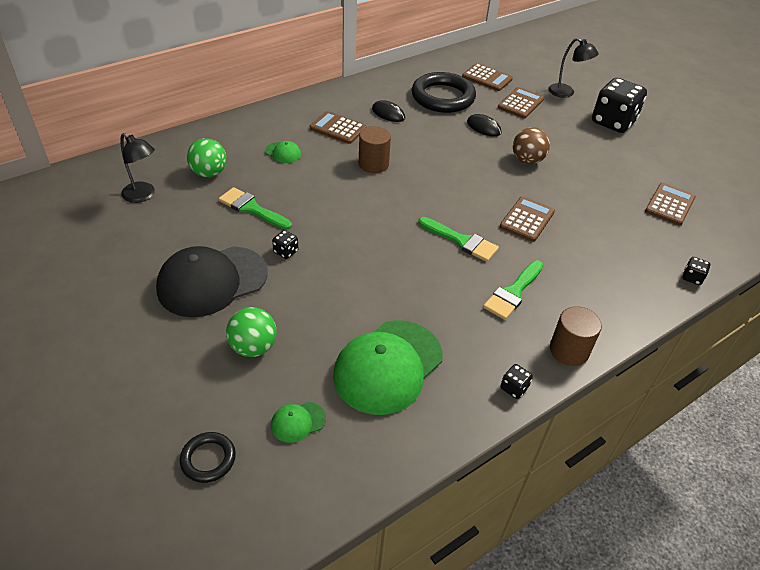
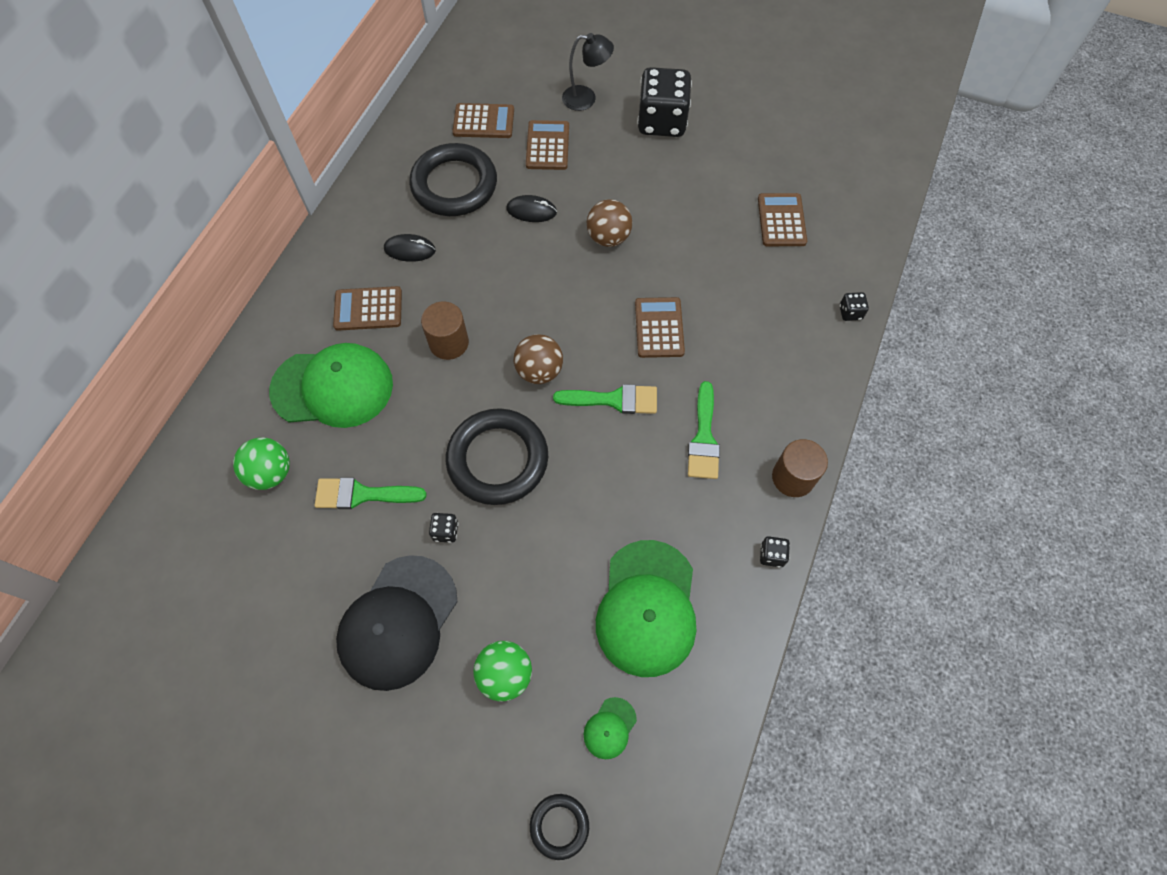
camera: 30 degrees left, 20 degrees up
(143, 195) = (219, 555): black lamp -> none
(283, 153) = (333, 387): green cap -> green cap, size x2.36
(353, 233) = (497, 459): none -> black ring
(421, 203) = (539, 371): none -> brown ball

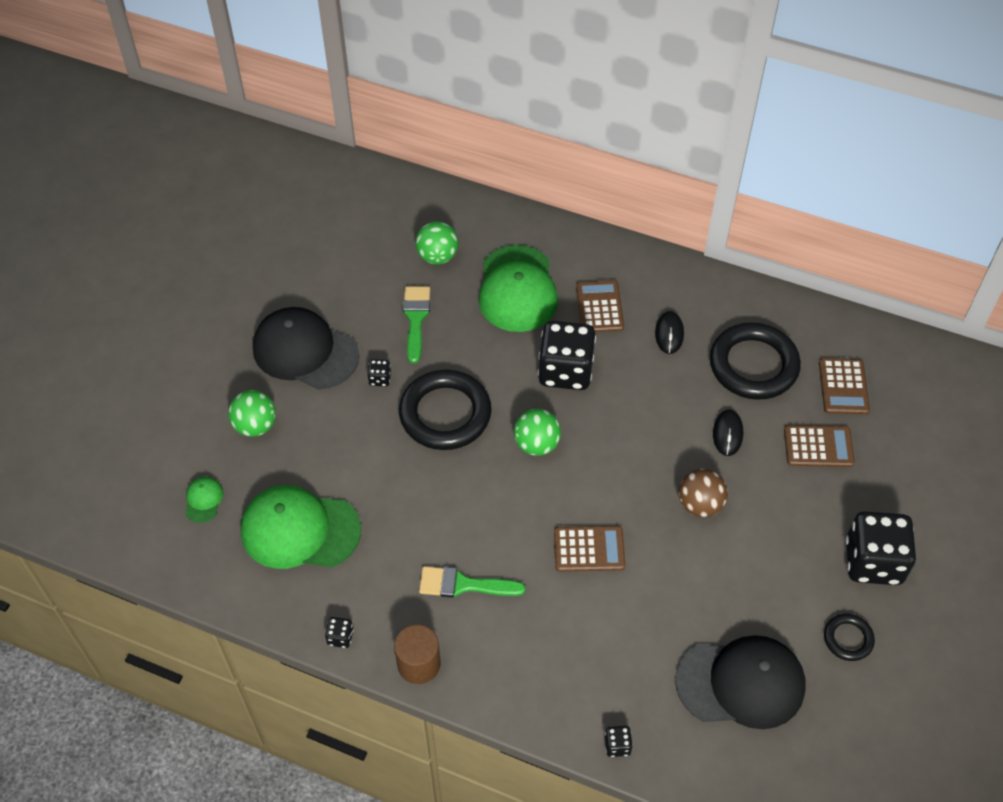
camera: 90 degrees right, 10 degrees down
(449, 342) = (565, 371): brown cylinder -> black dice
(539, 371) = (536, 444): brown ball -> green ball
(559, 826) = (137, 465): black ring -> black ring (848, 639)
(586, 98) = (895, 484): black lamp -> none
(610, 728) = (203, 500): green cap -> green cap turned 60 degrees clockwise
(614, 400) = (505, 507): green brush -> none
(781, 220) = (741, 683): brown calculator -> black cap

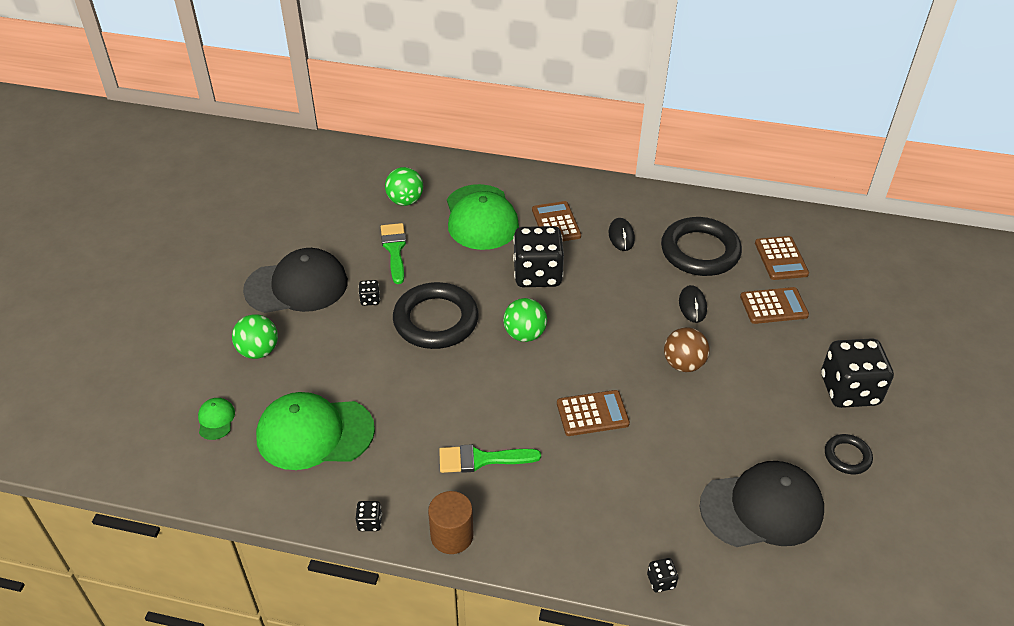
camera: 10 degrees left, 10 degrees down
(305, 351) = (297, 286): black cap -> black cap turned 150 degrees clockwise

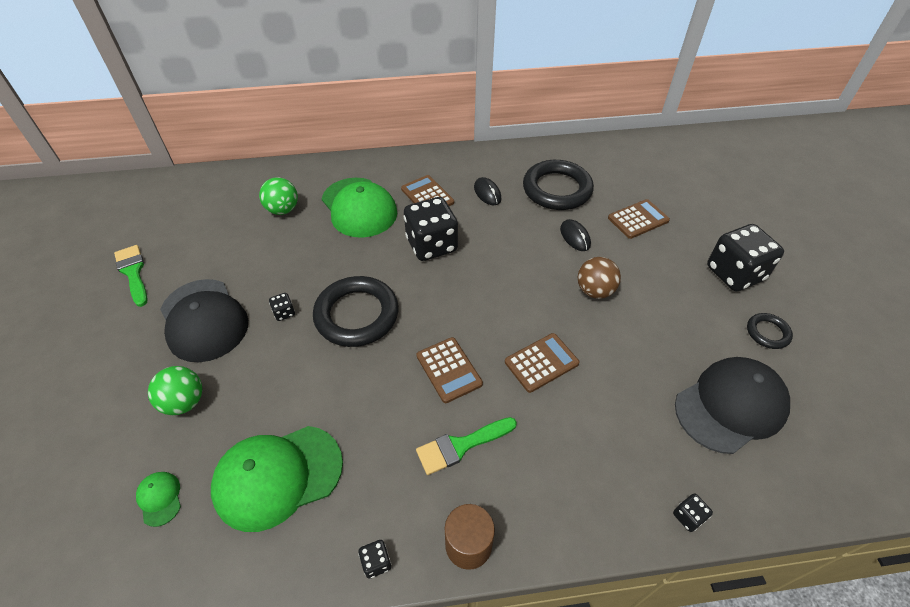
camera: 20 degrees left, 5 degrees up
(297, 286) = (204, 320): black cap -> black cap turned 90 degrees clockwise
(394, 249) = (290, 257): green brush -> green brush (133, 272)
(524, 334) = (445, 304): green ball -> none
(781, 258) = (621, 179): brown calculator -> brown calculator (449, 370)

